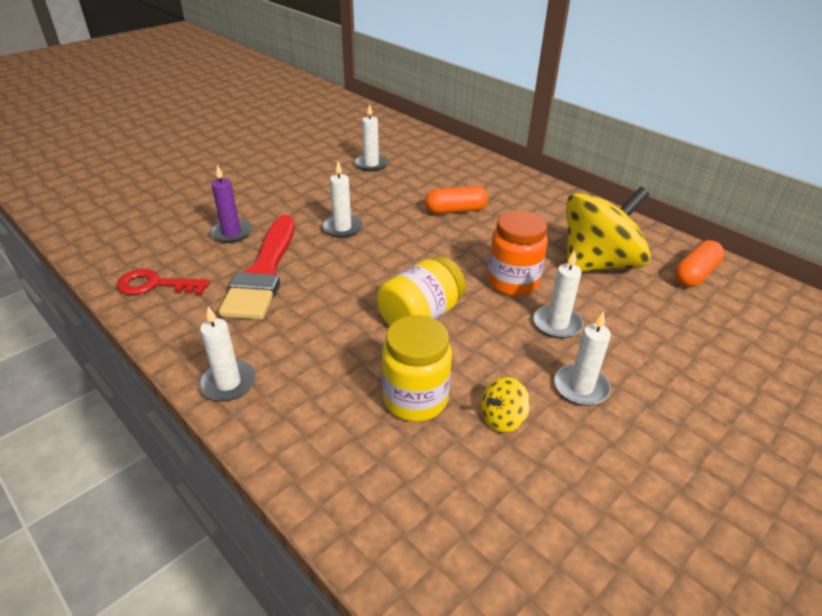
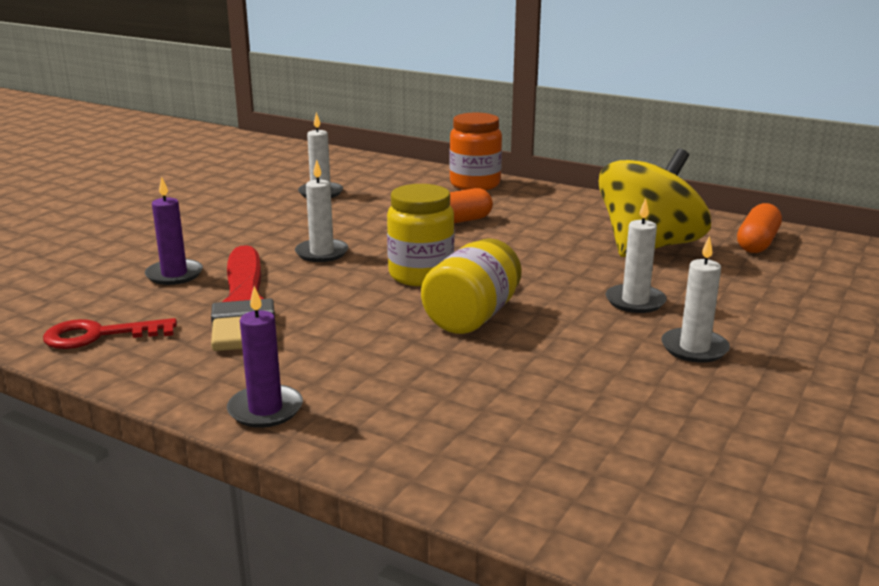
camera: 15 degrees left, 15 degrees down
(228, 383) = (265, 409): white candle -> purple candle
(415, 399) = (513, 387): yellow jar -> yellow jar (421, 275)
(502, 418) = (624, 387): yellow spinning top -> none
(512, 282) = (562, 274): orange jar -> orange jar (475, 184)

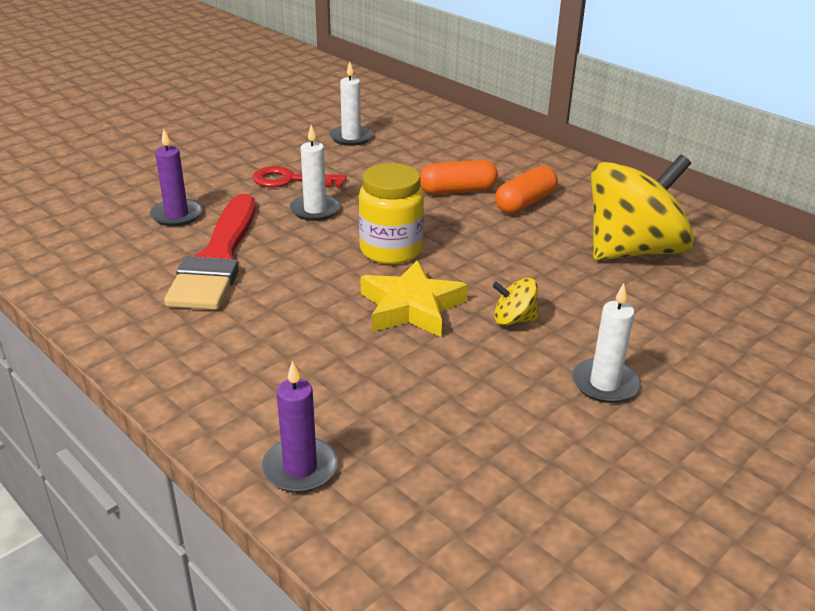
camera: 15 degrees right, 10 degrees up
(99, 335) = (84, 272): red key -> red key (291, 180)
(265, 409) = (178, 377): purple candle -> purple candle (300, 468)
(472, 316) = (411, 307): yellow jar -> yellow star
(475, 184) = (502, 146): orange jar -> none
(577, 312) = (513, 319): none -> yellow spinning top
(635, 301) = (579, 316): white candle -> none
(757, 243) = (752, 263): orange capsule -> orange capsule (525, 203)

